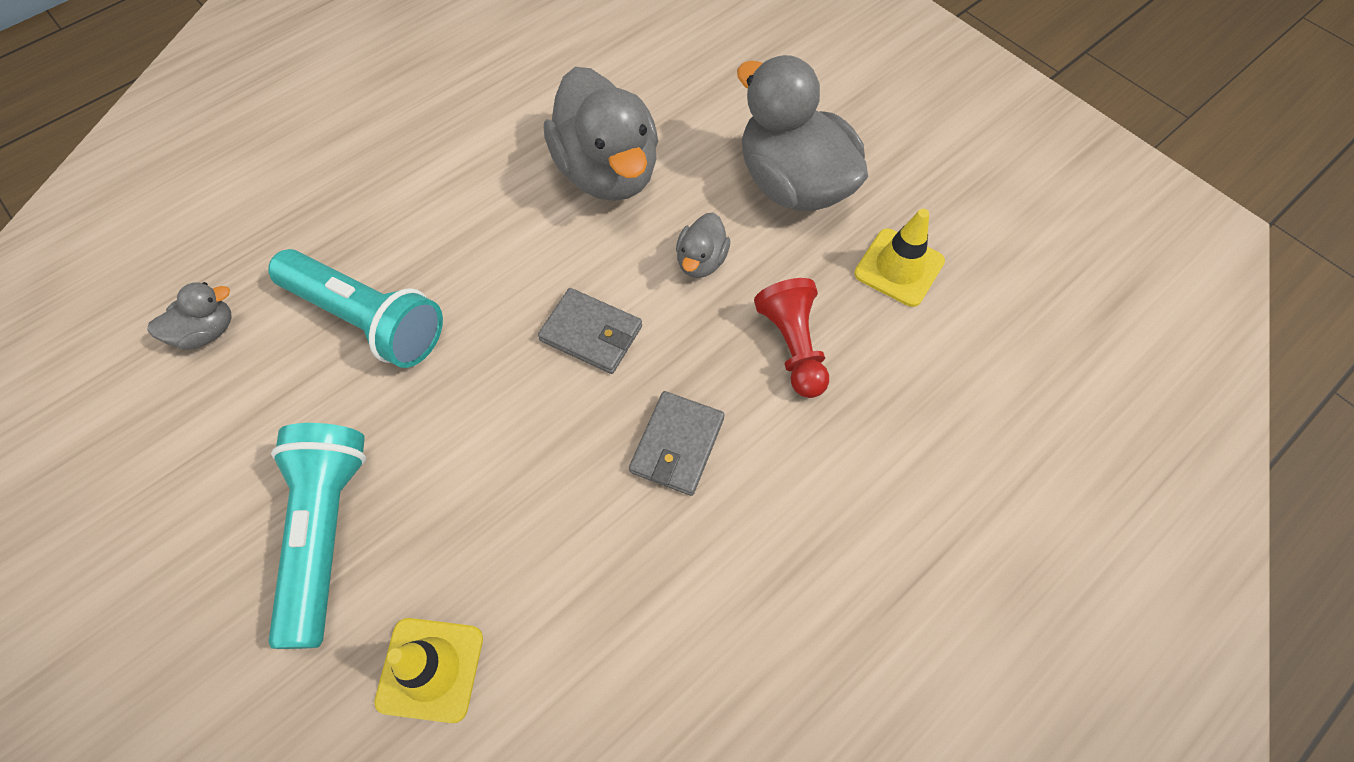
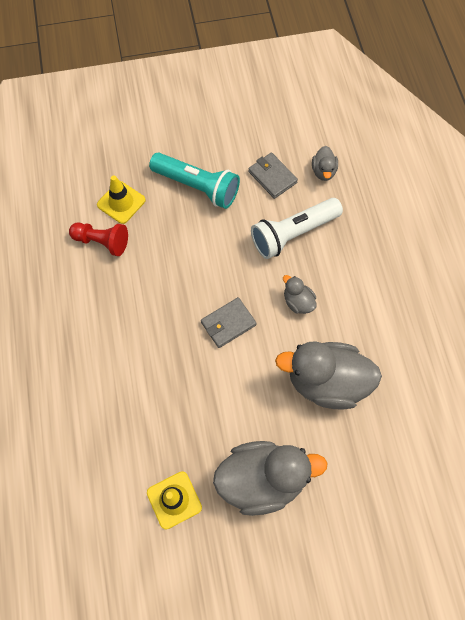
camera: 120 degrees right, 5 degrees up
(367, 320) = (293, 233): turquoise flashlight -> white flashlight
(677, 445) = (149, 331): grey wallet -> grey wallet (272, 177)
(701, 261) = (239, 397): grey duck -> grey duck (298, 302)
(793, 346) = (164, 412): red pawn -> red pawn (102, 242)

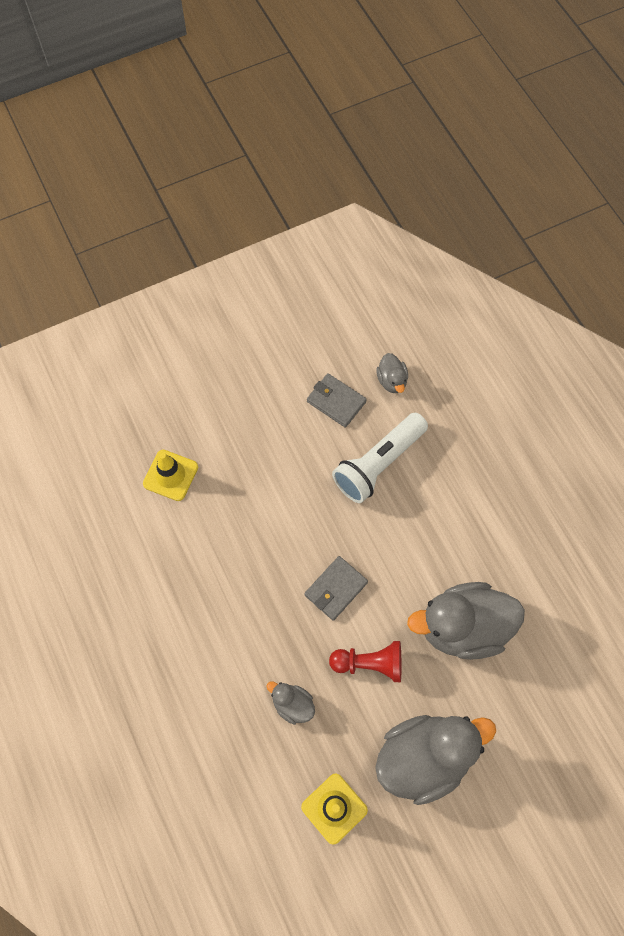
camera: 15 degrees left, 0 degrees up
(102, 242) = (163, 529): red pawn -> red pawn (370, 663)
(197, 187) = (253, 434): turquoise flashlight -> none
(298, 302) = (406, 543): grey duck -> grey duck (292, 704)

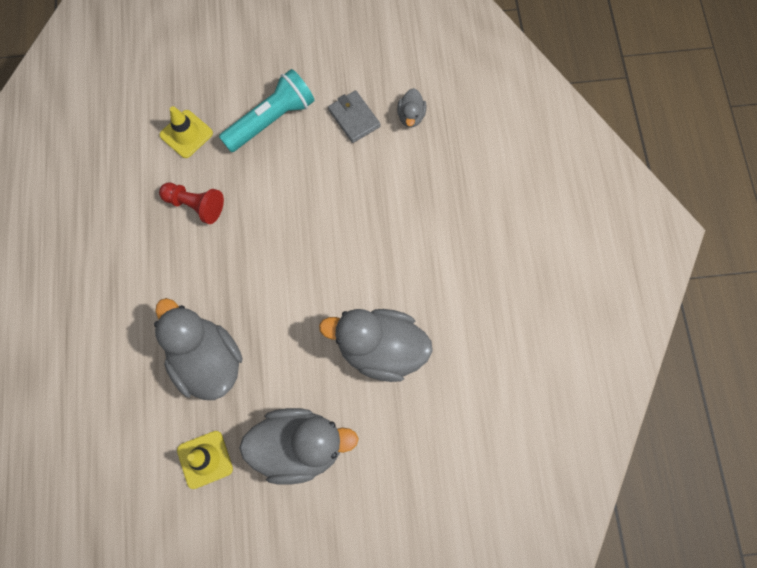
camera: 20 degrees right, 5 degrees up
(253, 431) = (271, 120): none -> turquoise flashlight
(292, 704) = (207, 361): grey duck -> grey duck, size x2.17
(336, 589) = (285, 278): grey wallet -> none
(370, 663) = (287, 351): red pawn -> red pawn (195, 205)
(378, 464) = (368, 184): white flashlight -> none

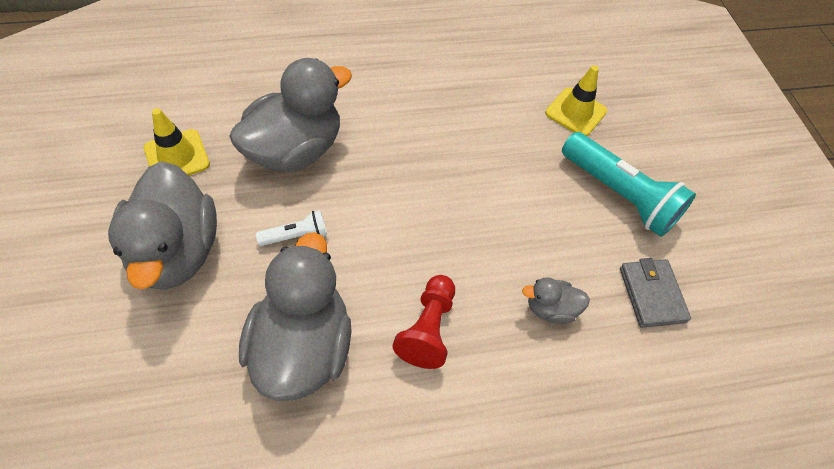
camera: 80 degrees right, 15 degrees down
(195, 205) = (487, 127): red pawn -> red pawn (428, 329)
(291, 357) = (296, 236): none -> white flashlight
(354, 118) = (651, 294): grey wallet -> grey wallet turned 60 degrees counterclockwise
(411, 116) = (680, 376): grey duck -> grey duck (550, 309)

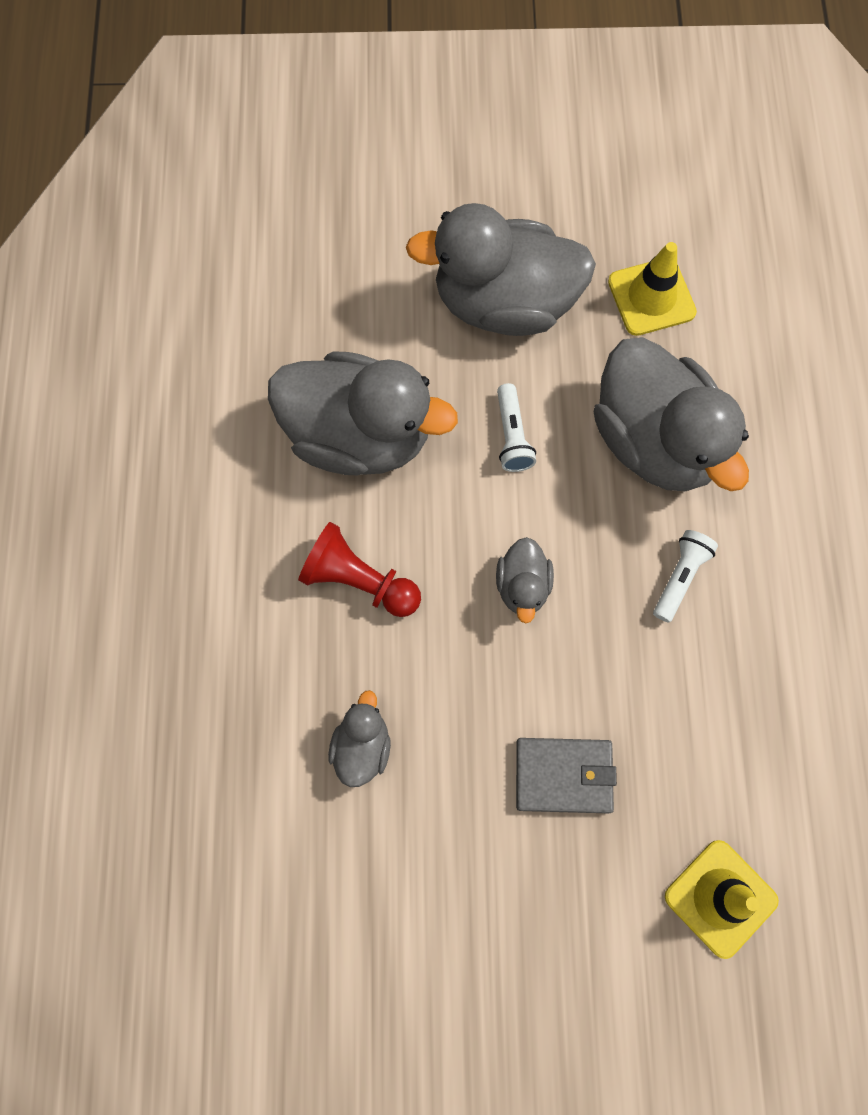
camera: 105 degrees right, 15 degrees up
(391, 134) = (680, 577): none -> white flashlight
(412, 220) = (522, 586): none -> grey duck
(619, 195) = (539, 917): turquoise flashlight -> none
(651, 294) = (361, 905): grey wallet -> grey wallet (563, 775)

